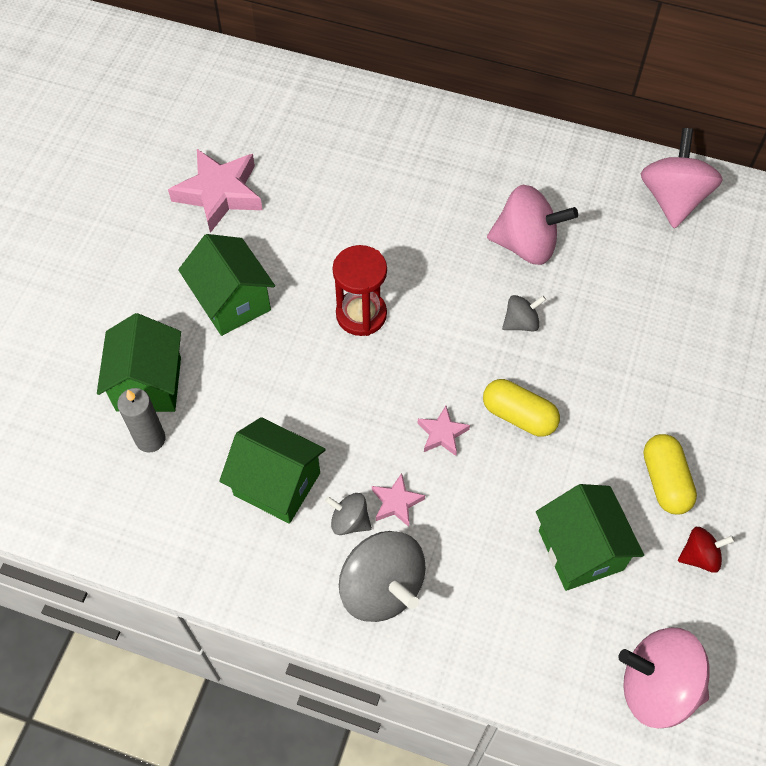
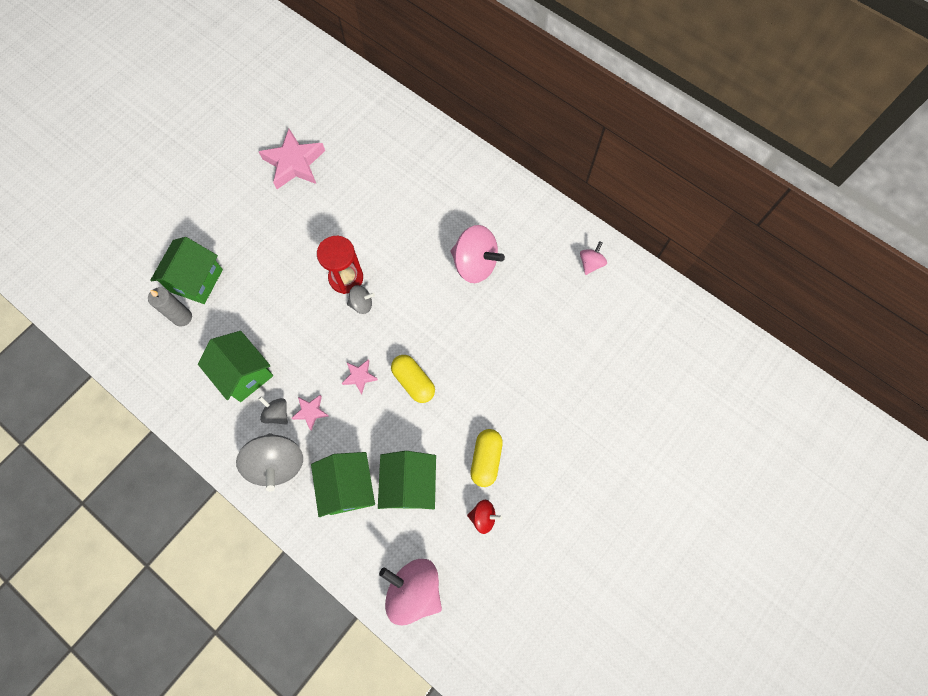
camera: 20 degrees right, 10 degrees up
(232, 302) = (270, 242): green house -> green house (348, 487)
(521, 322) = (445, 318): grey spinning top -> grey spinning top (362, 304)
(673, 199) = (591, 263): pink spinning top -> pink spinning top, size x0.51

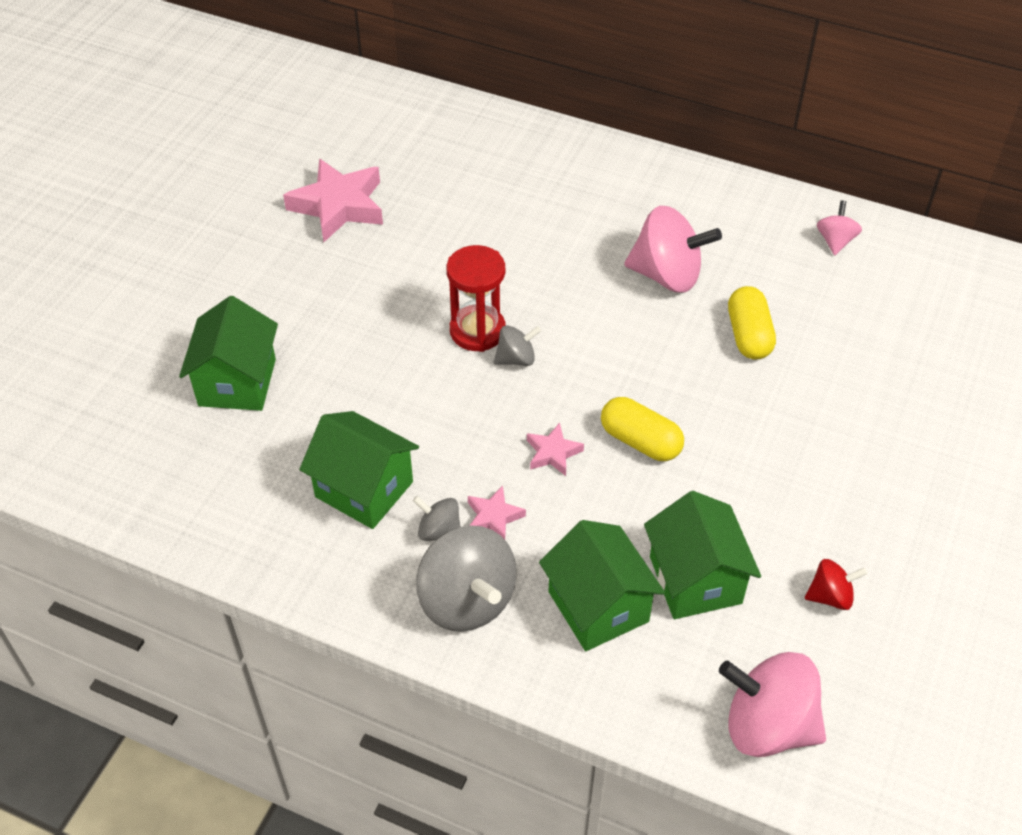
camera: 15 degrees left, 20 degrees down
(182, 317) = (232, 436): grey candle -> none
(486, 459) = (798, 518): yellow capsule -> yellow capsule (748, 335)

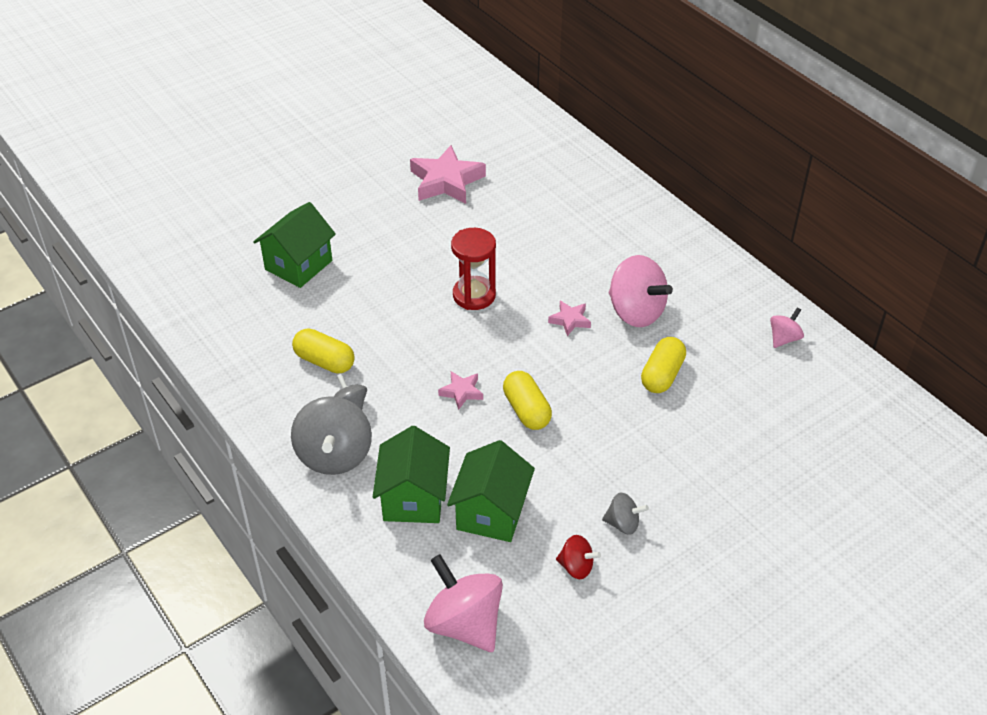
camera: 30 degrees right, 5 degrees down
(364, 489) = (324, 361): green house -> yellow capsule
(494, 517) = (391, 414): pink star -> pink star (570, 320)
(516, 359) = (485, 323): grey spinning top -> grey spinning top (623, 524)

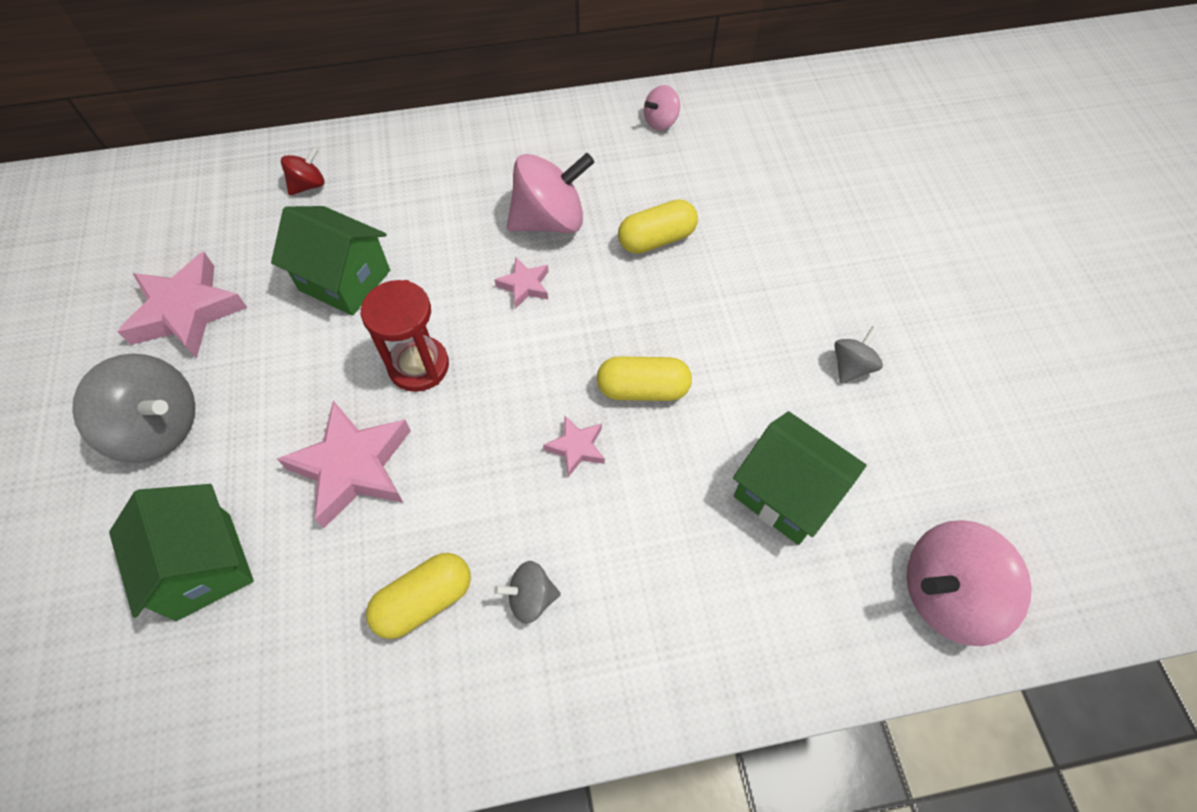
camera: 65 degrees left, 15 degrees up
(334, 456) = (609, 654): grey spinning top -> grey spinning top (159, 428)
(388, 296) = (353, 467): none -> pink star
(413, 498) = (728, 577): green house -> green house (345, 280)
(576, 567) = (897, 438): red spinning top -> red spinning top (308, 185)
(662, 375) = (656, 239): yellow capsule -> yellow capsule turned 75 degrees counterclockwise
(784, 338) = (660, 122): pink spinning top -> pink spinning top turned 105 degrees counterclockwise

